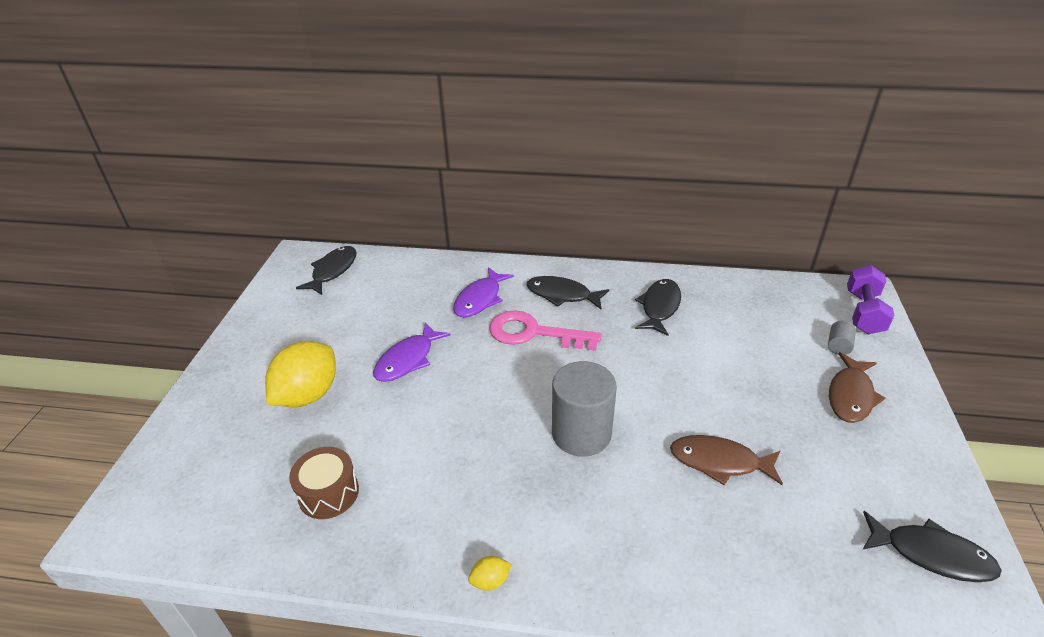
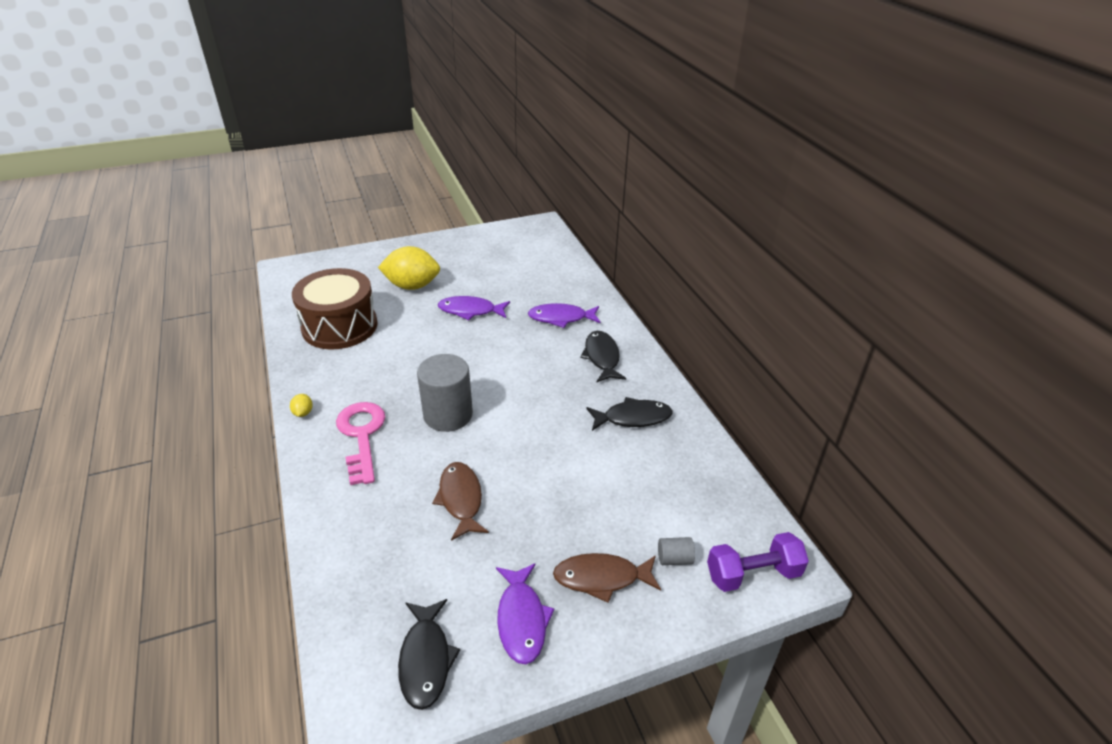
camera: 60 degrees right, 0 degrees up
(328, 493) = (339, 326): brown drum -> brown drum, size x1.88
(333, 271) = (538, 244): black fish -> none
(490, 581) = (303, 413): yellow lemon -> yellow lemon turned 45 degrees clockwise
(533, 333) = (542, 357): pink key -> pink key (361, 436)
(890, 464) = (521, 620): none -> purple fish

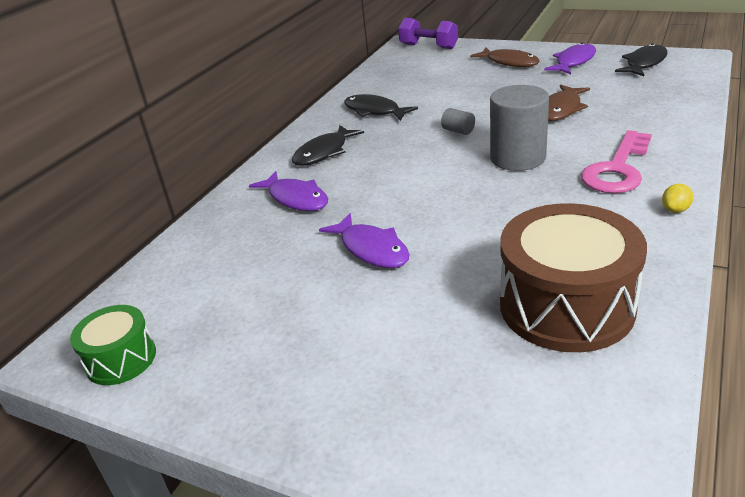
camera: 130 degrees left, 5 degrees down
(412, 286) = (397, 329): yellow lemon -> none
(515, 233) = (121, 359): none -> green drum
(674, 559) = (459, 58): grey cylinder -> grey cylinder (458, 131)

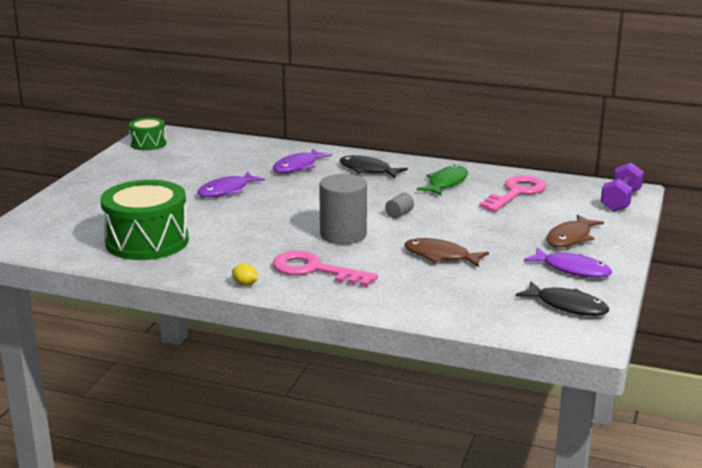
camera: 80 degrees right, 10 degrees down
(374, 111) = (446, 183): black fish -> green fish
(406, 81) = (516, 193): none -> pink key
(566, 306) = (147, 241): brown drum -> green drum

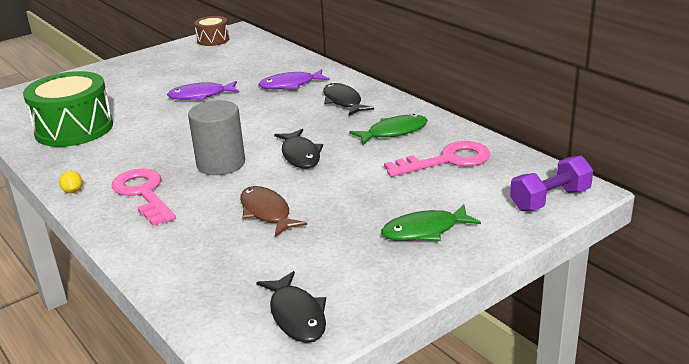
camera: 35 degrees right, 5 degrees up
(148, 144) = (213, 40): green drum -> brown drum
(399, 214) = (300, 155): grey cylinder -> black fish
(570, 238) = (424, 231): brown fish -> green fish
(572, 269) = (369, 271): purple fish -> none

